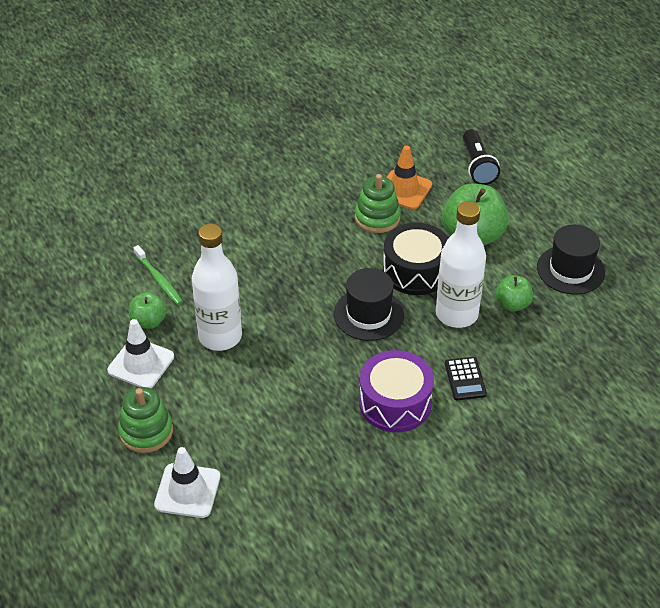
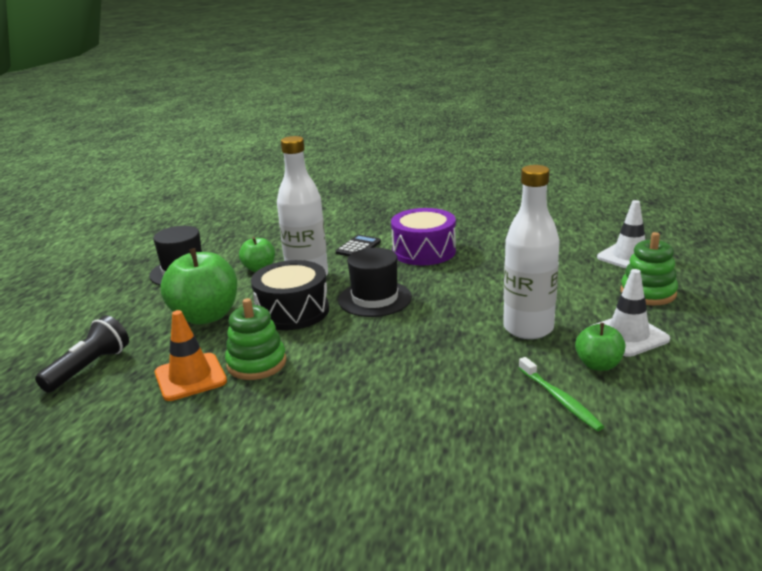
camera: 140 degrees left, 20 degrees down
(159, 279) = (560, 399): green toothbrush -> green toothbrush turned 150 degrees clockwise

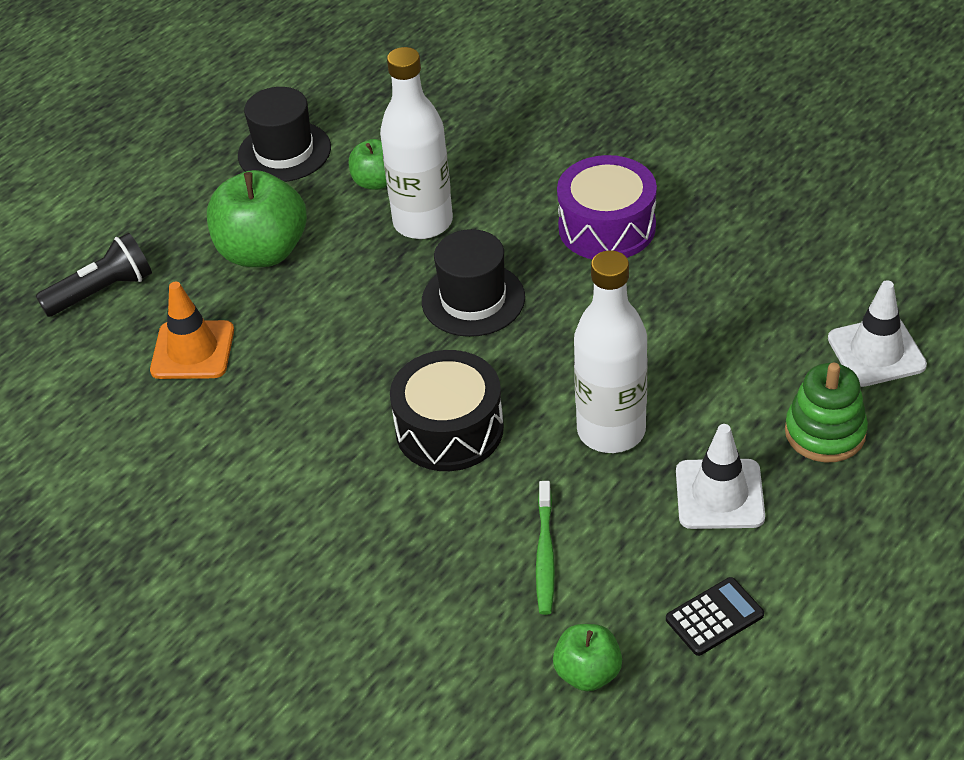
camera: 30 degrees right, 20 degrees up
(256, 363) = (270, 358): green stacking toy -> none
(292, 311) = (363, 283): black drum -> black drum (449, 429)
(358, 247) = (528, 184): black calculator -> black calculator (714, 617)
(598, 365) = (636, 524): green apple -> green apple (588, 673)

